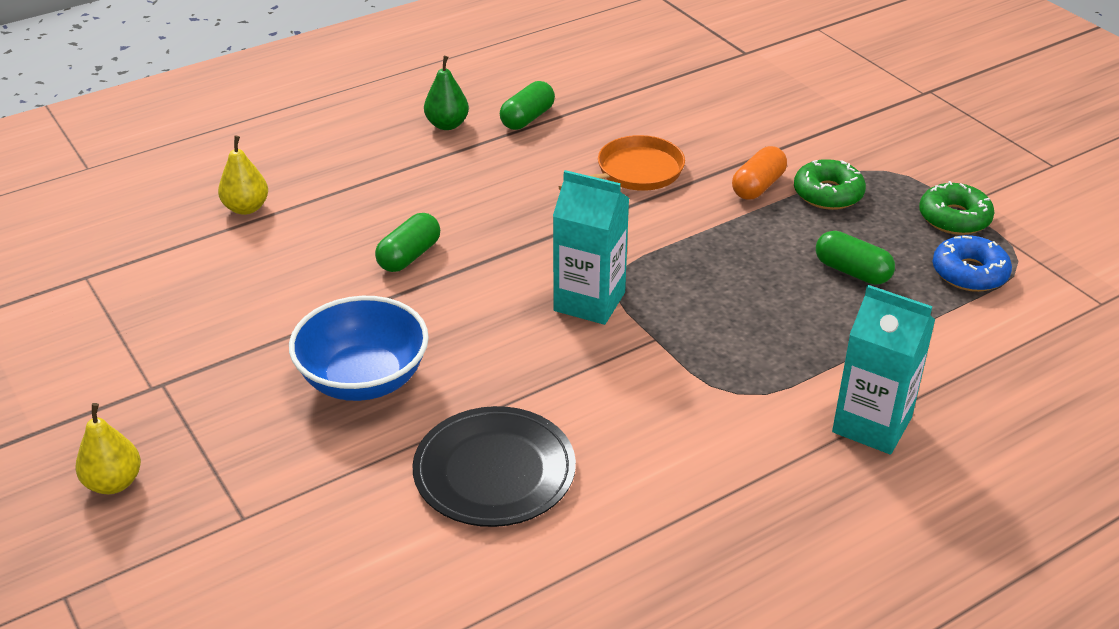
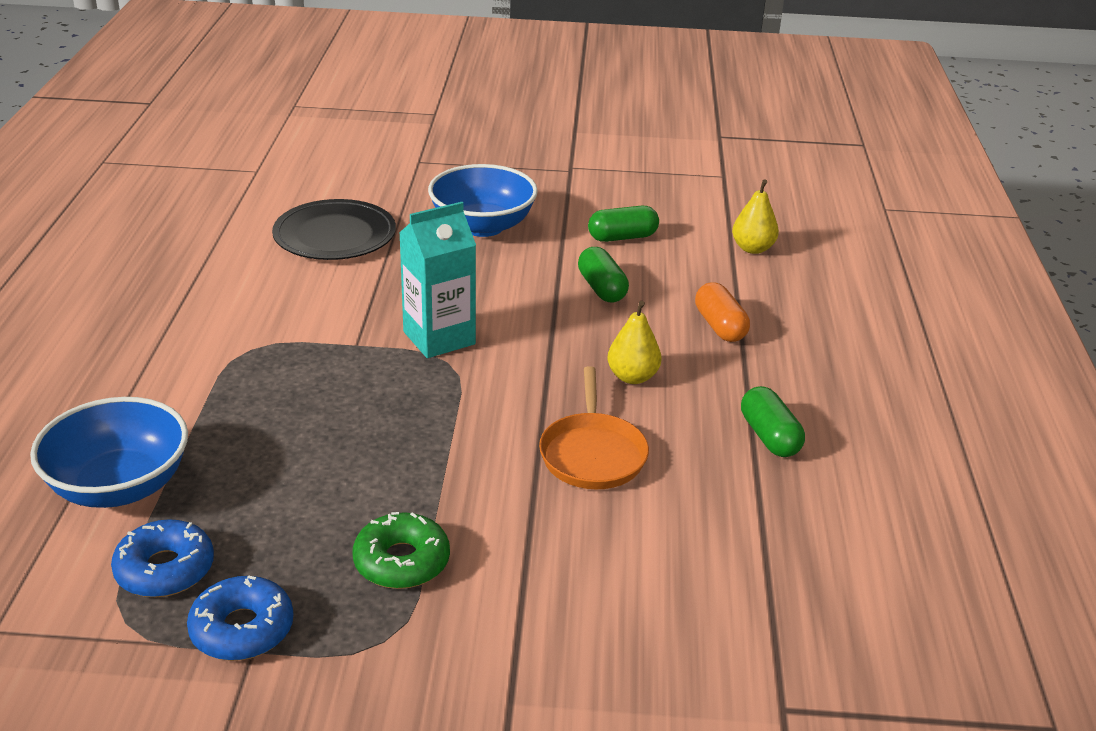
camera: 125 degrees right, 5 degrees down
(114, 483) = (500, 140): yellow pear -> yellow pear (632, 377)
(447, 125) = (802, 384): green pear -> none
(758, 186) = (474, 520): orange capsule -> orange capsule (720, 326)
(852, 271) = (278, 493): green capsule -> green capsule (622, 237)
(872, 425) = (128, 387): turquoise carton -> none
(952, 344) = (119, 486): none -> blue bowl
(954, 218) = (242, 629): green donut -> blue donut

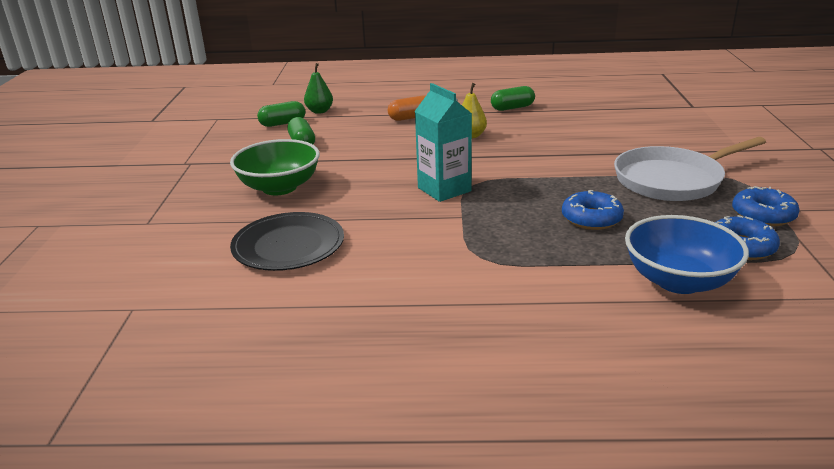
camera: 90 degrees left, 5 degrees down
(306, 448) = (591, 218): none -> blue donut
(401, 561) = (672, 180): green donut -> white pan
(482, 226) = (279, 187): blue bowl -> green bowl
(592, 454) = (548, 142): orange pan -> none
(601, 288) = (371, 146): green capsule -> green capsule (283, 123)
(752, 248) = (319, 111): yellow pear -> green pear

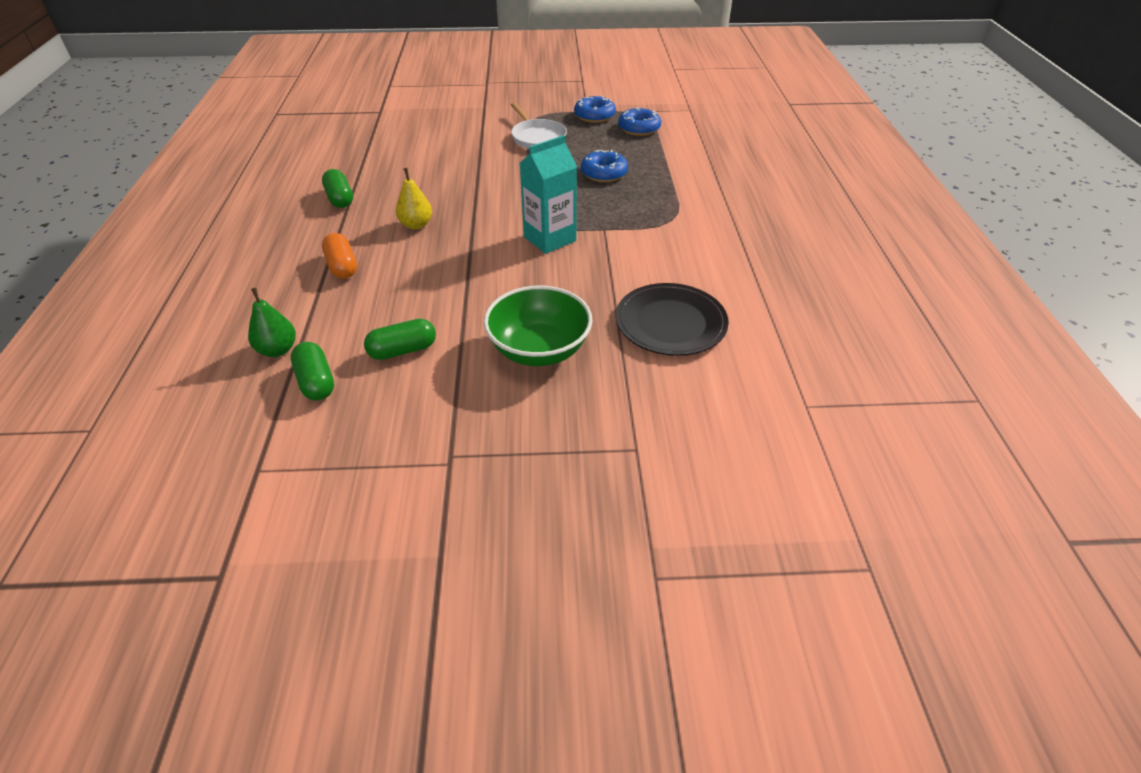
camera: 95 degrees left, 15 degrees up
(672, 180) = (537, 137): white pan -> white pan, size x0.66
(678, 281) = (685, 152): blue bowl -> none

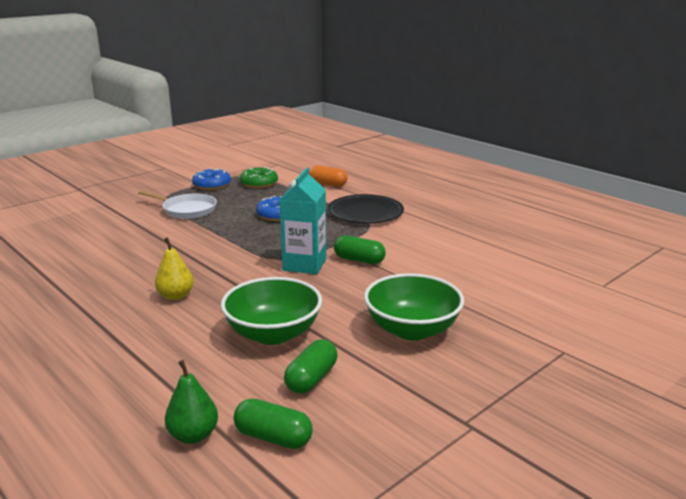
camera: 40 degrees left, 20 degrees down
(340, 199) = (63, 305): green capsule -> green capsule (359, 260)
(342, 266) = (152, 350): orange capsule -> orange capsule (327, 184)
(433, 295) = (273, 334): none -> green bowl
(639, 128) = (259, 183): blue donut -> green donut
(671, 323) = (465, 278): black plate -> black plate (365, 212)

